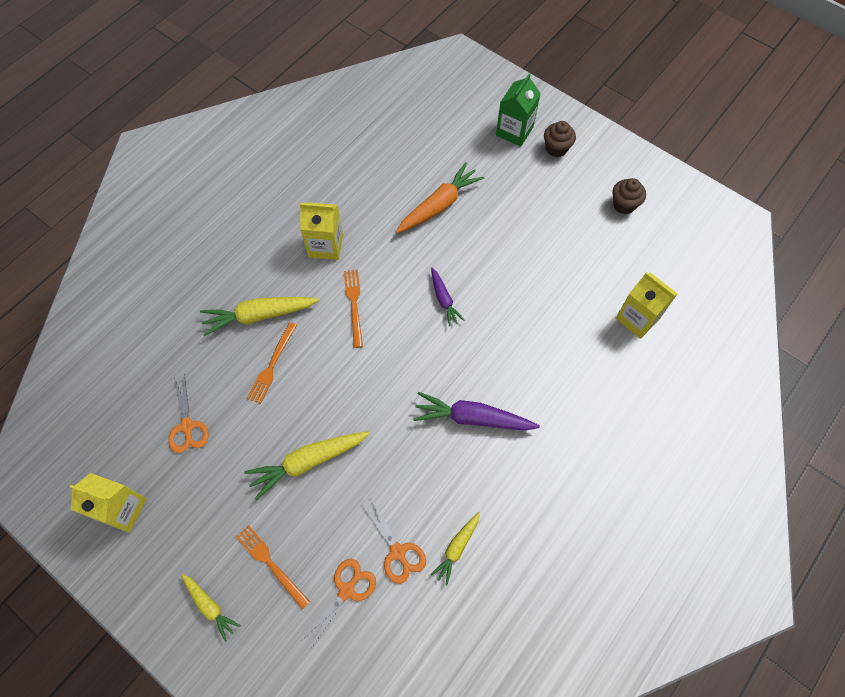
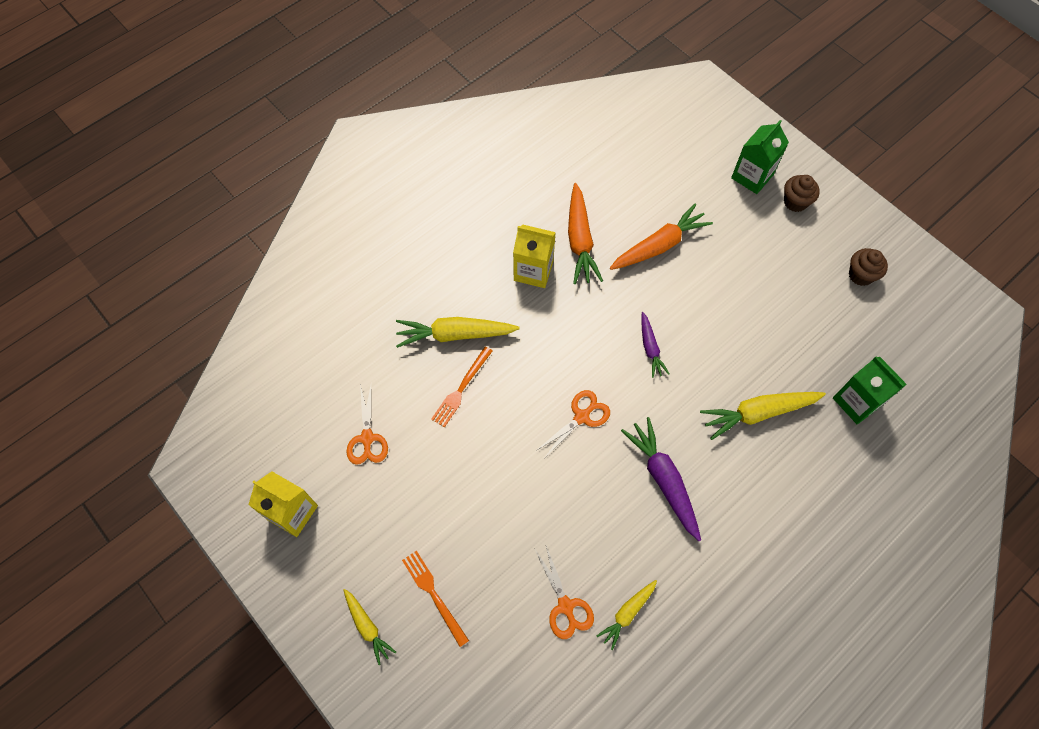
camera: 10 degrees right, 0 degrees up
(308, 462) = (485, 496): yellow carrot -> yellow carrot (758, 413)
(347, 590) = (507, 636): orange scissors -> orange scissors (582, 417)
(354, 304) = (555, 338): orange fork -> none
(365, 211) = (580, 240): none -> orange carrot
(472, 418) = (663, 480): purple carrot -> purple carrot turned 45 degrees clockwise
(637, 318) = (857, 402): yellow carton -> green carton

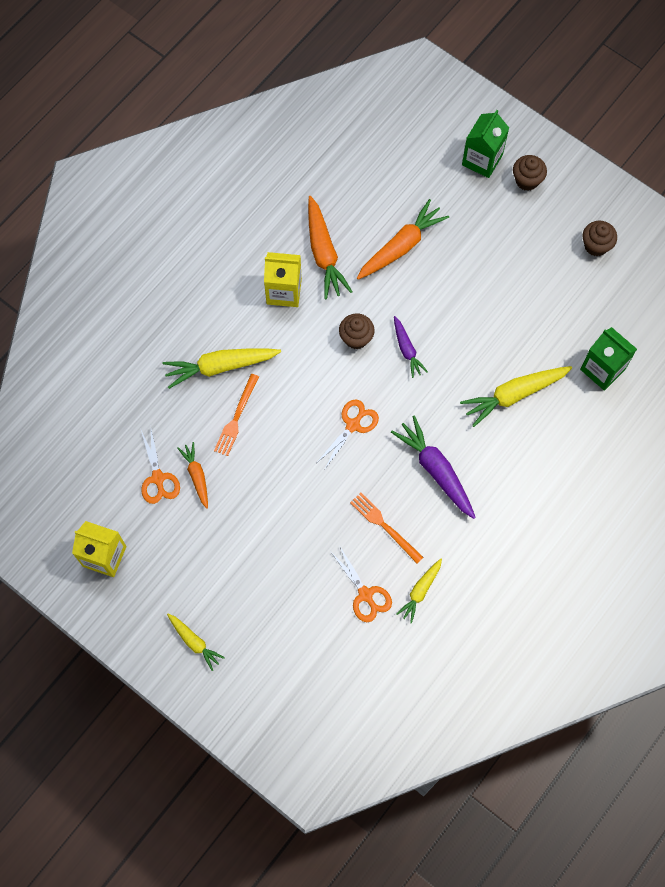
camera: 10 degrees left, 5 degrees up
(408, 443) = (196, 476): none -> orange carrot
(434, 594) = (247, 605): orange fork -> orange fork (384, 526)
(599, 328) = (356, 338): none -> brown cupcake

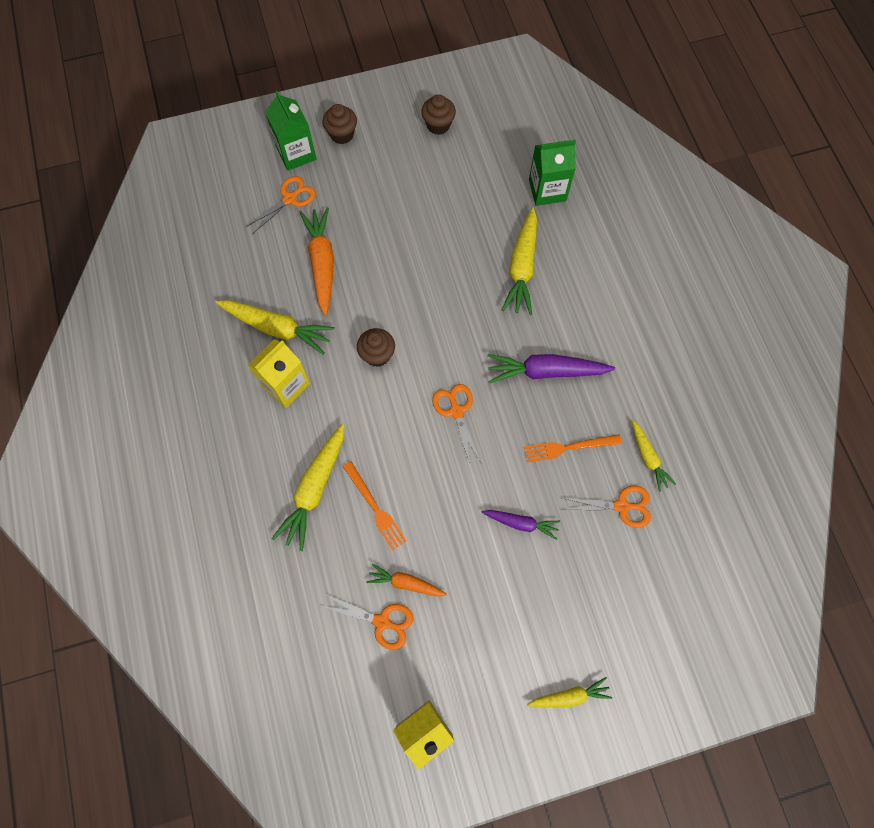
camera: 55 degrees left, 0 degrees up
(324, 253) = (277, 328): orange carrot -> yellow carrot
(407, 350) = (419, 321): purple carrot -> purple carrot (521, 523)
(438, 184) = (290, 199): none -> orange scissors

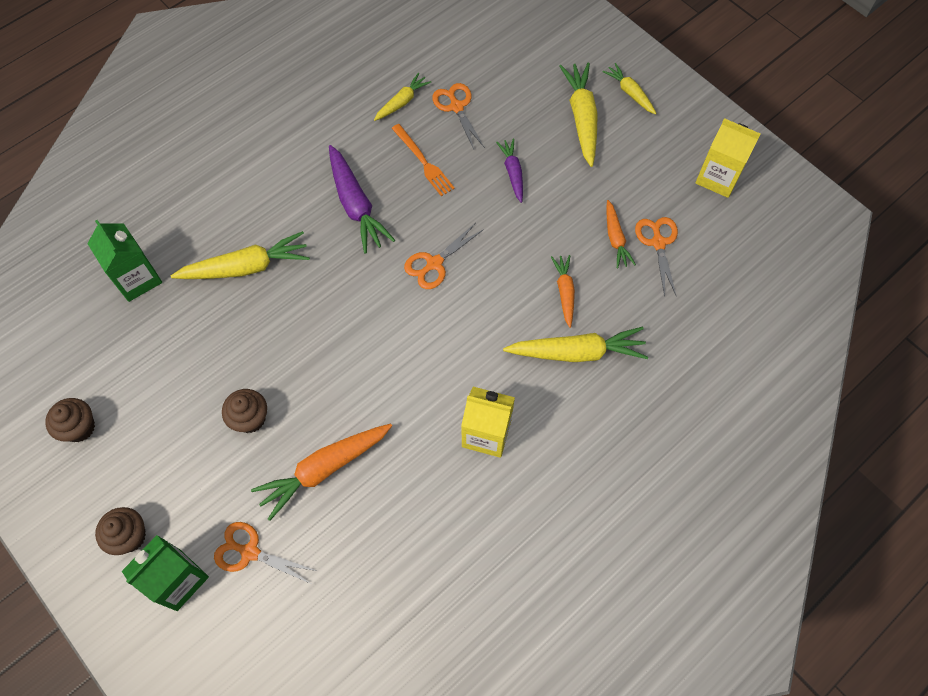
camera: 115 degrees left, 5 degrees down
(277, 328) = (426, 477): yellow carrot -> yellow carrot (581, 118)
(375, 507) = (564, 292): orange fork -> orange carrot
(377, 355) = (409, 360): brown cupcake -> brown cupcake (250, 418)

